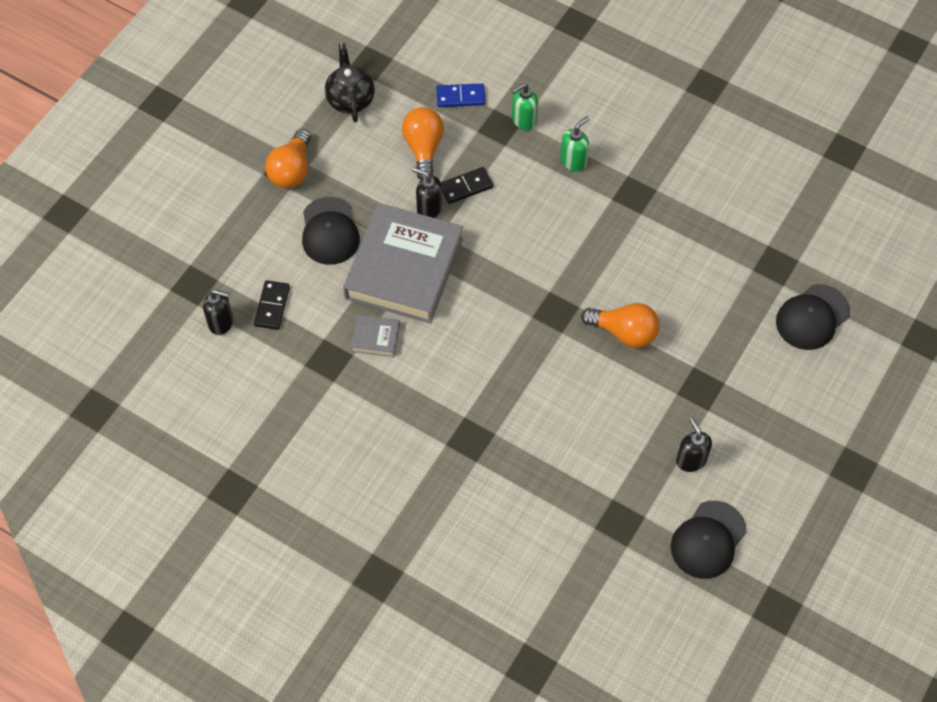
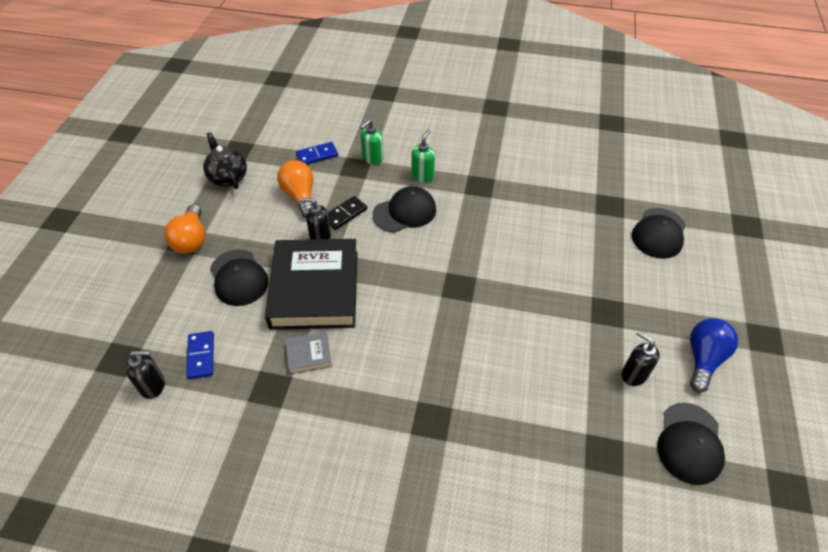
camera: 20 degrees left, 10 degrees down
(272, 306) = (201, 356): black domino -> blue domino
(404, 268) = (315, 289): grey book -> black book
(533, 204) = (405, 212): none -> black cap
(624, 332) = (523, 286): orange light bulb -> none
(773, 468) = (703, 359): none -> blue light bulb

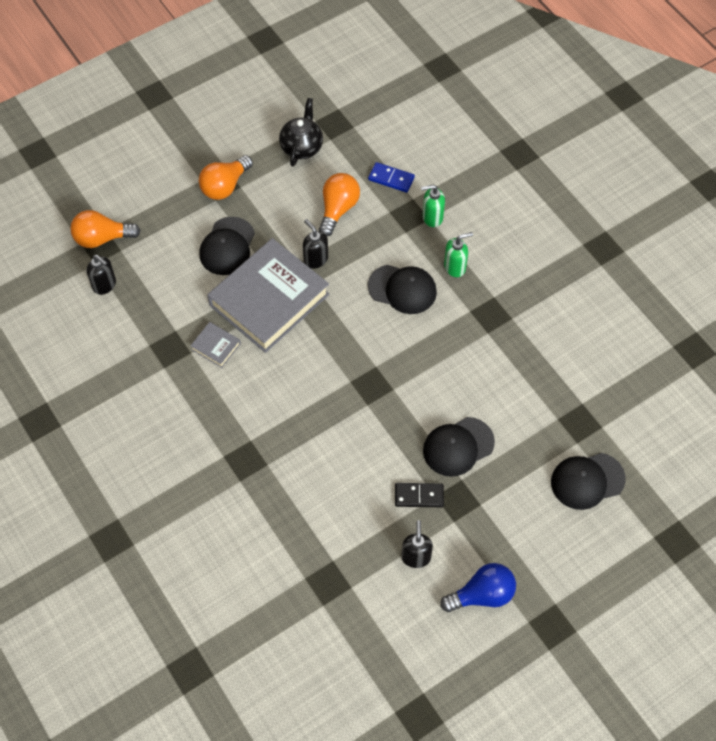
camera: 45 degrees right, 10 degrees up
(113, 351) = (102, 238): none -> orange light bulb
(201, 356) = (150, 288): blue domino -> none
(315, 289) = (269, 300): black book -> grey book
(345, 214) = (355, 253): black domino -> black domino (419, 496)
(690, 443) = (393, 631): black cap -> black cap (458, 447)

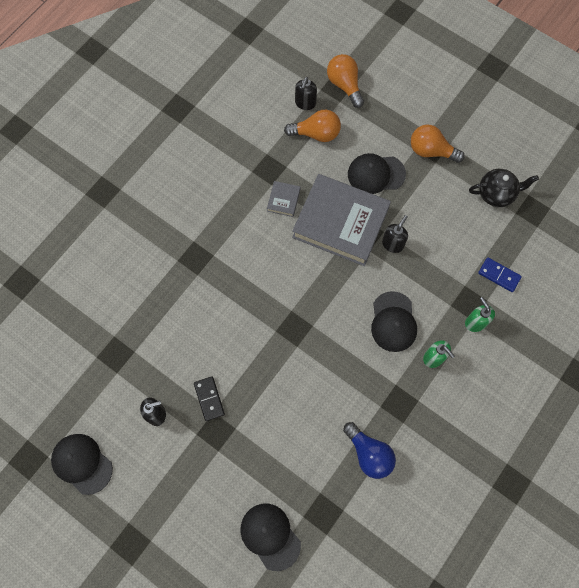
camera: 70 degrees right, 10 degrees up
(338, 209) = (448, 244): orange light bulb -> orange light bulb (316, 133)
(391, 179) = (499, 275): blue domino -> blue domino turned 60 degrees counterclockwise
(458, 447) = (263, 416): black cap -> black cap (82, 463)
(482, 595) = (140, 477): blue light bulb -> blue light bulb (369, 454)

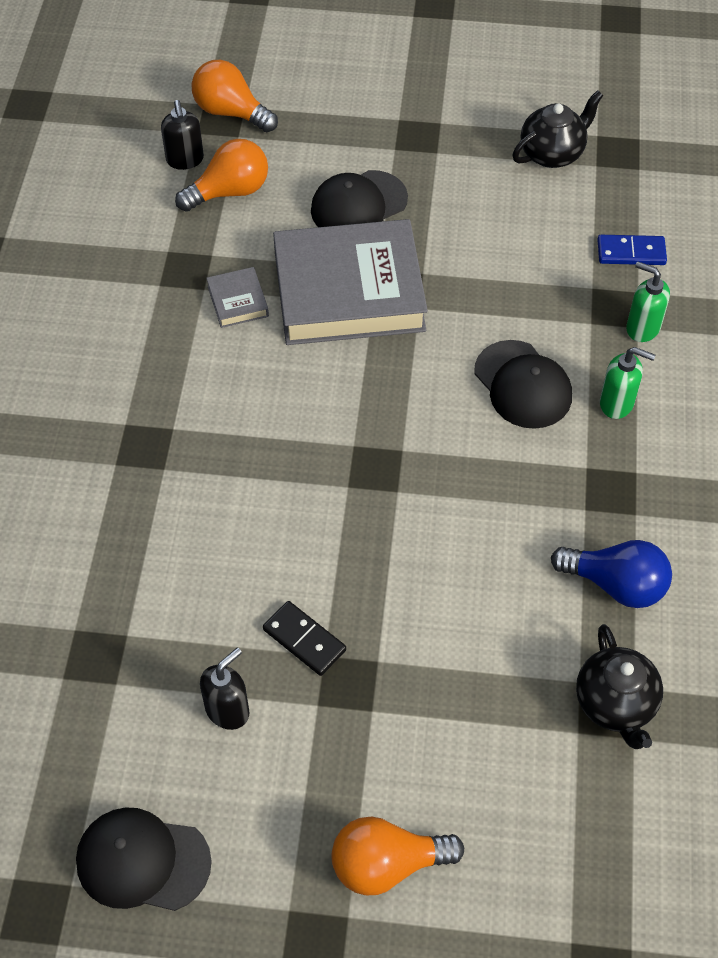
camera: 30 degrees left, 15 degrees down
(270, 536) = (545, 792): black cap -> none
(329, 513) = (615, 704): none -> black teapot
(393, 244) = (448, 283): black soap dispenser -> none
(431, 151) = (420, 141): orange light bulb -> orange light bulb (387, 864)

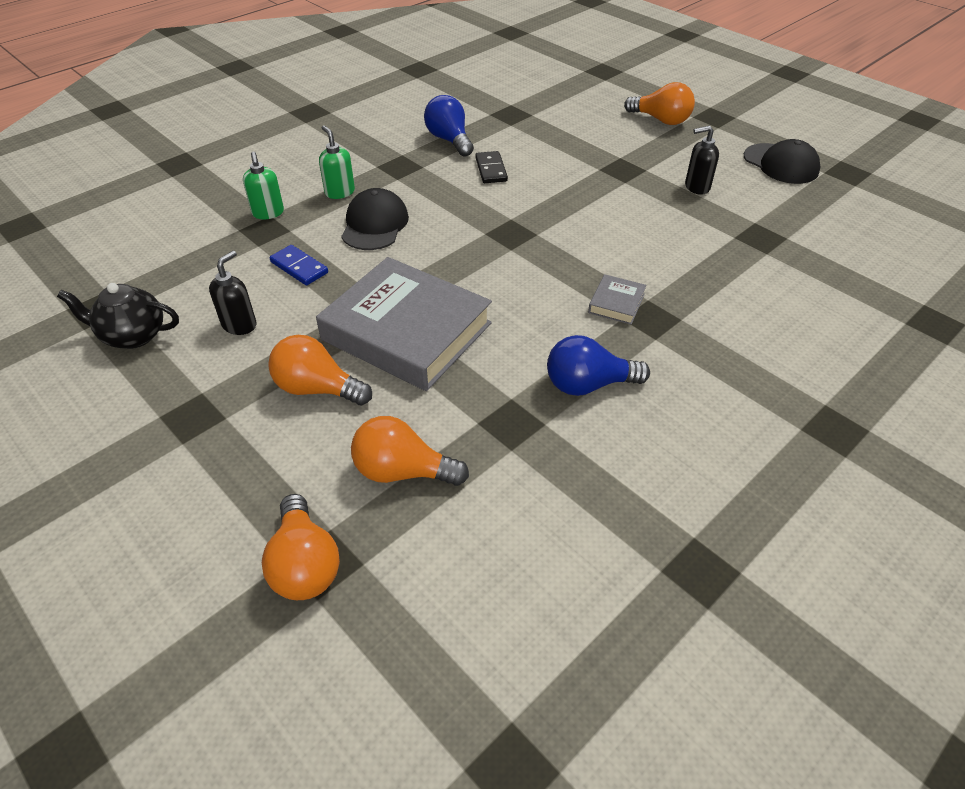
camera: 140 degrees left, 10 degrees down
(151, 339) = (588, 384): none -> blue light bulb
(185, 160) = (407, 536): black soap dispenser -> black soap dispenser (239, 325)
(238, 301) = (494, 373): grey book -> grey book (616, 303)
(304, 640) = (630, 191): black domino -> black domino (491, 169)
(358, 205) = (317, 389): black cap -> orange light bulb
(615, 704) = (505, 113): black teapot -> none
(631, 252) = (204, 249): blue domino -> blue domino (299, 267)

